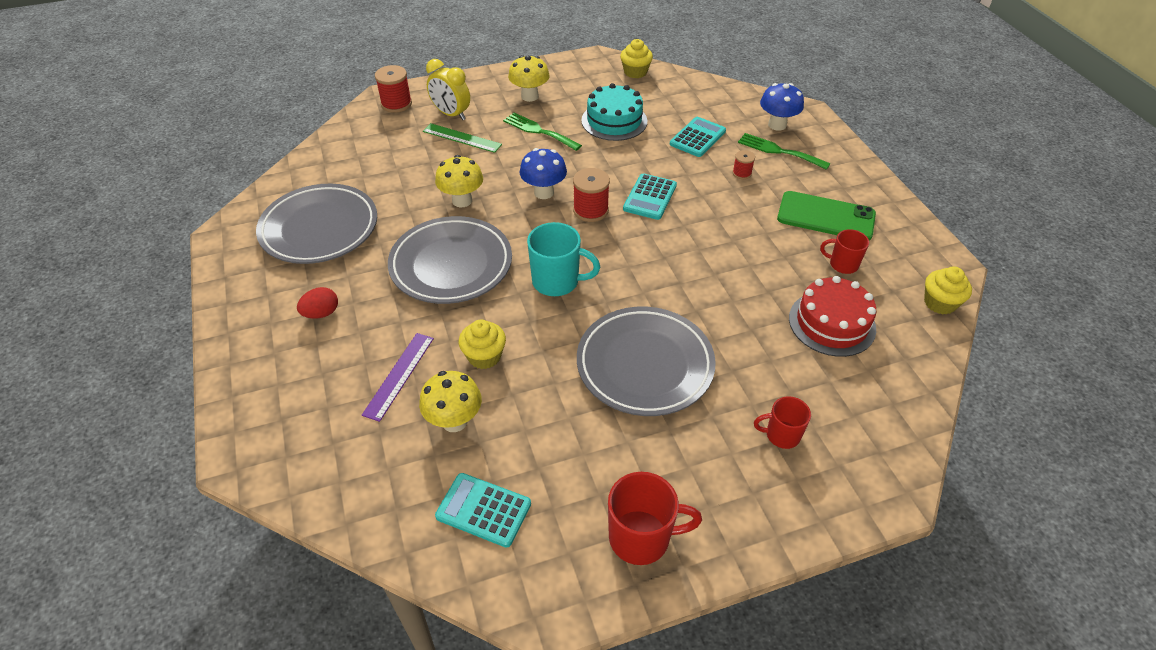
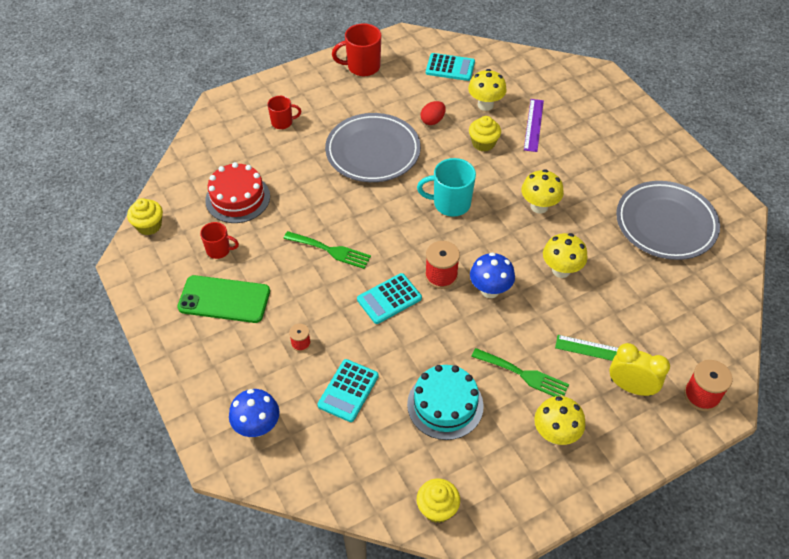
camera: 170 degrees right, 5 degrees up
(321, 313) = (612, 156): red egg -> red egg (432, 120)
(451, 265) = (539, 206): grey plate -> yellow mushroom
(650, 197) = (389, 299): turquoise calculator -> turquoise calculator turned 135 degrees counterclockwise
(779, 151) = (259, 382): green fork -> green fork (330, 250)

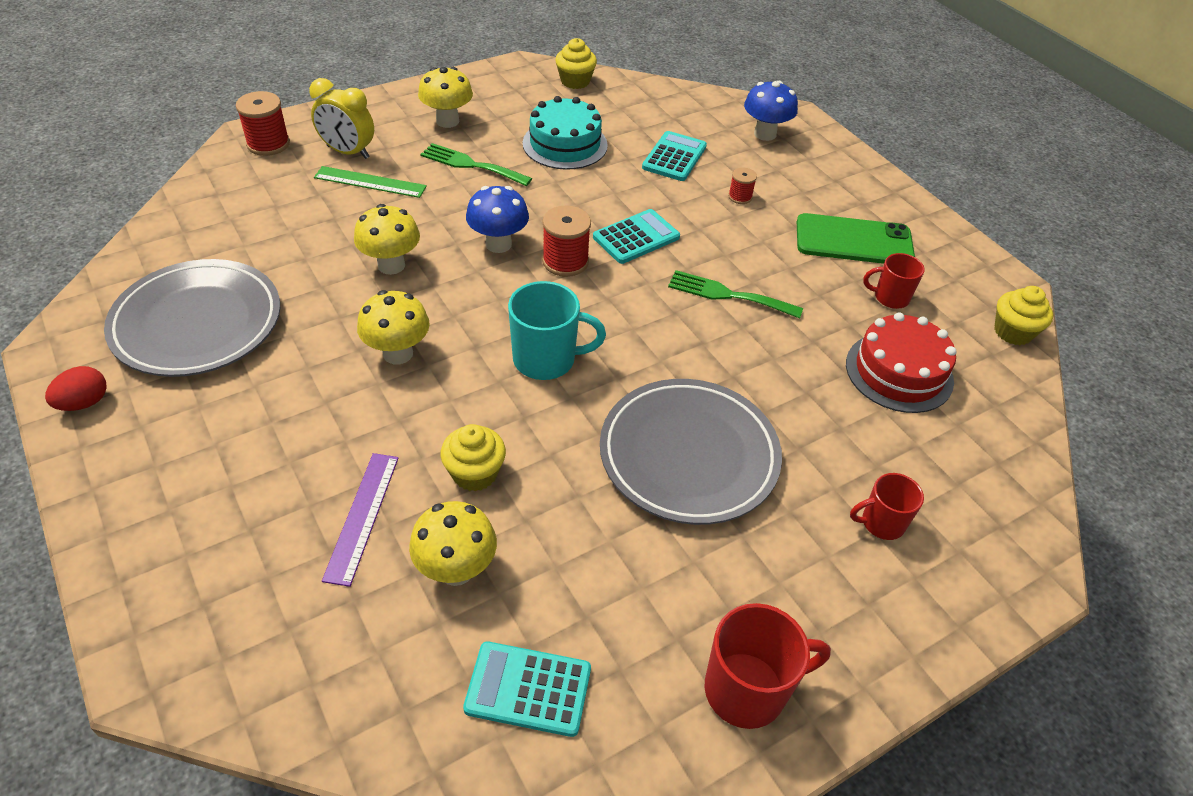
camera: 175 degrees right, 5 degrees down
(432, 120) = (574, 527): red egg -> red egg (84, 403)

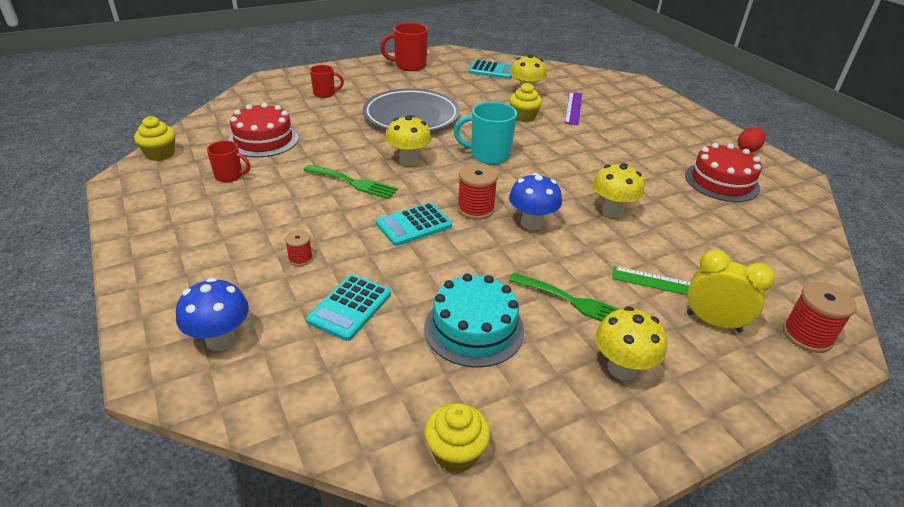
camera: 175 degrees left, 10 degrees down
(197, 324) = (721, 182): grey plate -> red cake
(398, 353) = (583, 162): yellow mushroom -> yellow mushroom (408, 161)
(854, 241) = (221, 215): green phone -> none

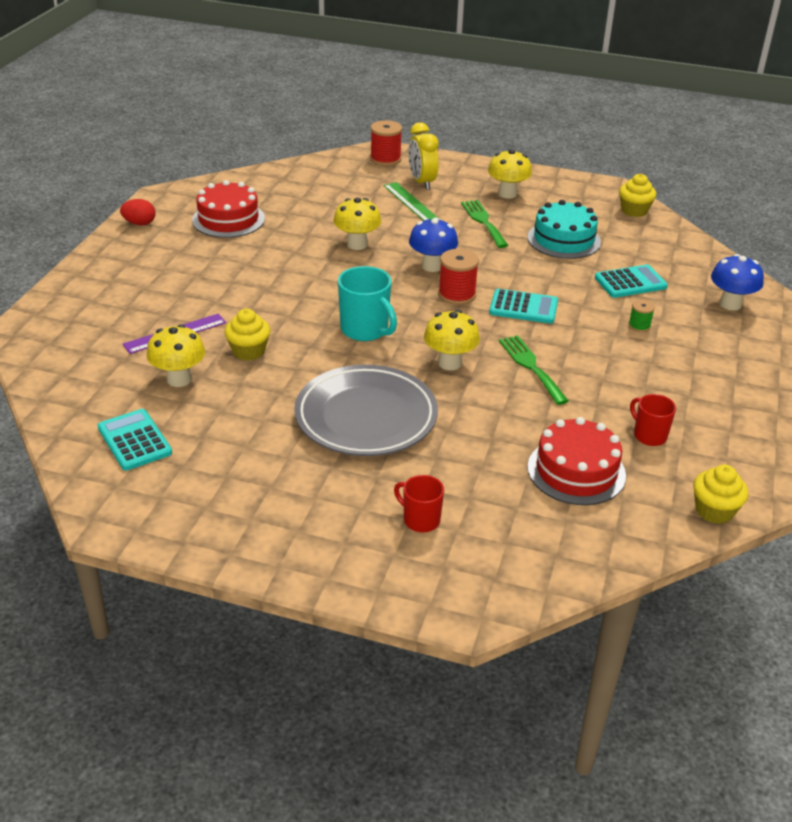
camera: 135 degrees left, 0 degrees up
(300, 258) = (639, 326): red spool -> green spool
(409, 66) = (222, 518): red mug -> none

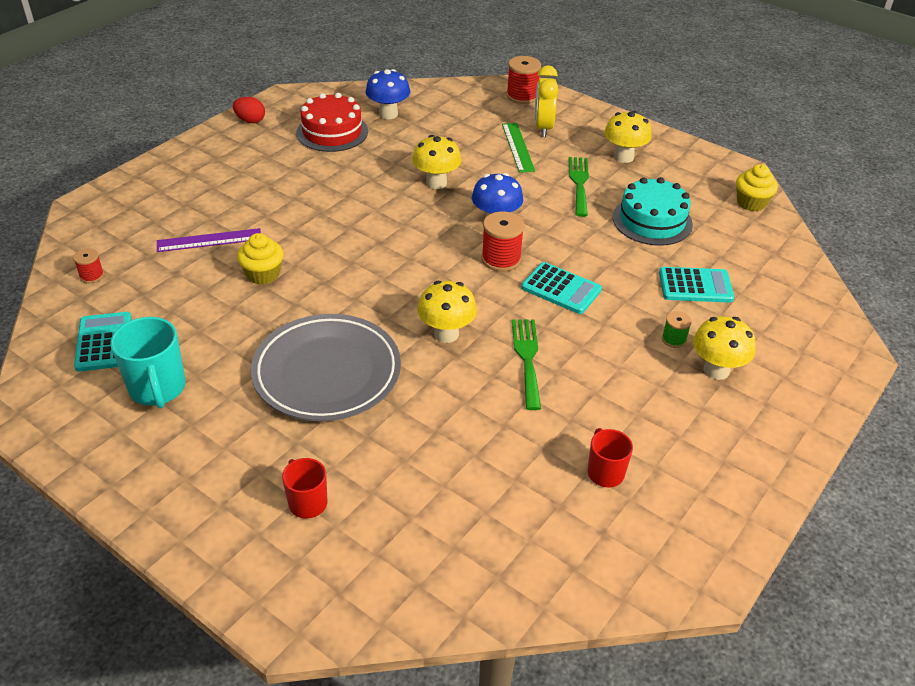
camera: 20 degrees right, 5 degrees up
(78, 388) = (92, 276): none -> red spool
(179, 379) = (182, 289): yellow mushroom -> yellow mushroom (716, 370)
(365, 330) = (386, 277): turquoise mug -> turquoise mug (157, 389)
(576, 471) = (500, 492): red cake -> none
(714, 510) = (623, 584): yellow cupcake -> none
(730, 304) = (795, 337): blue mushroom -> blue mushroom (388, 114)

